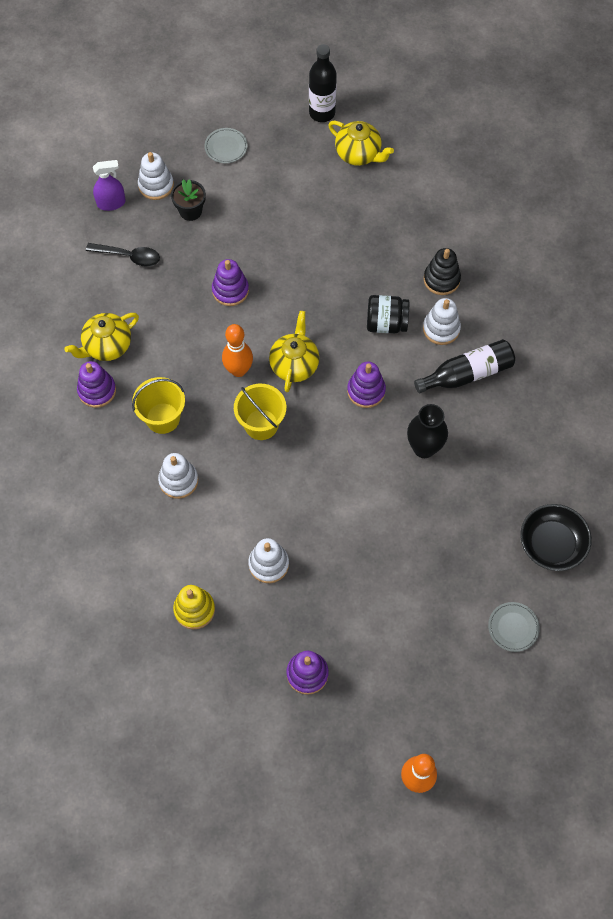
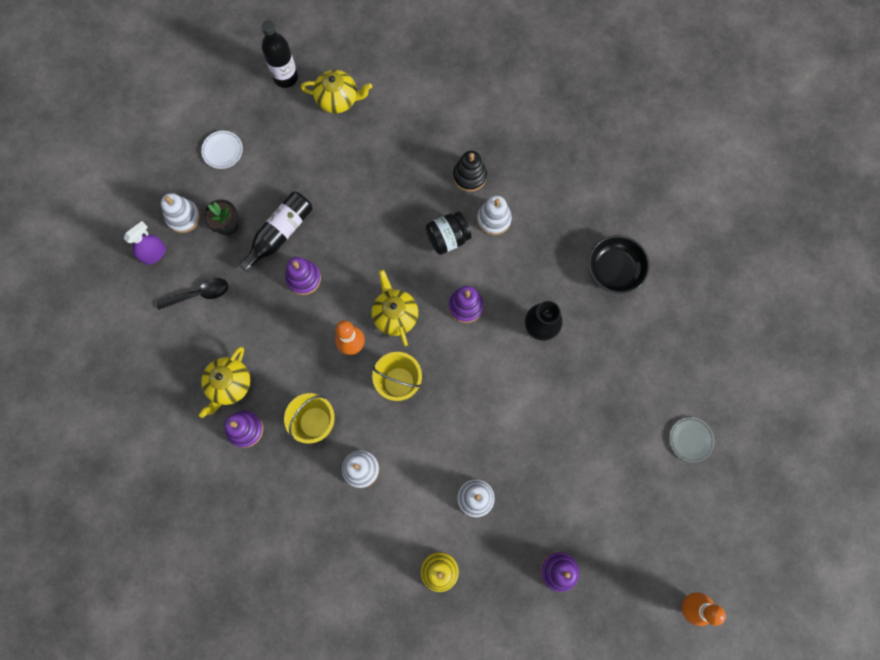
camera: 30 degrees left, 10 degrees up
(226, 147) = (222, 151): grey plate -> white plate
(467, 374) = (536, 247): black bottle -> black bottle (280, 233)
(552, 544) = (680, 354): black bowl -> black bowl (614, 269)

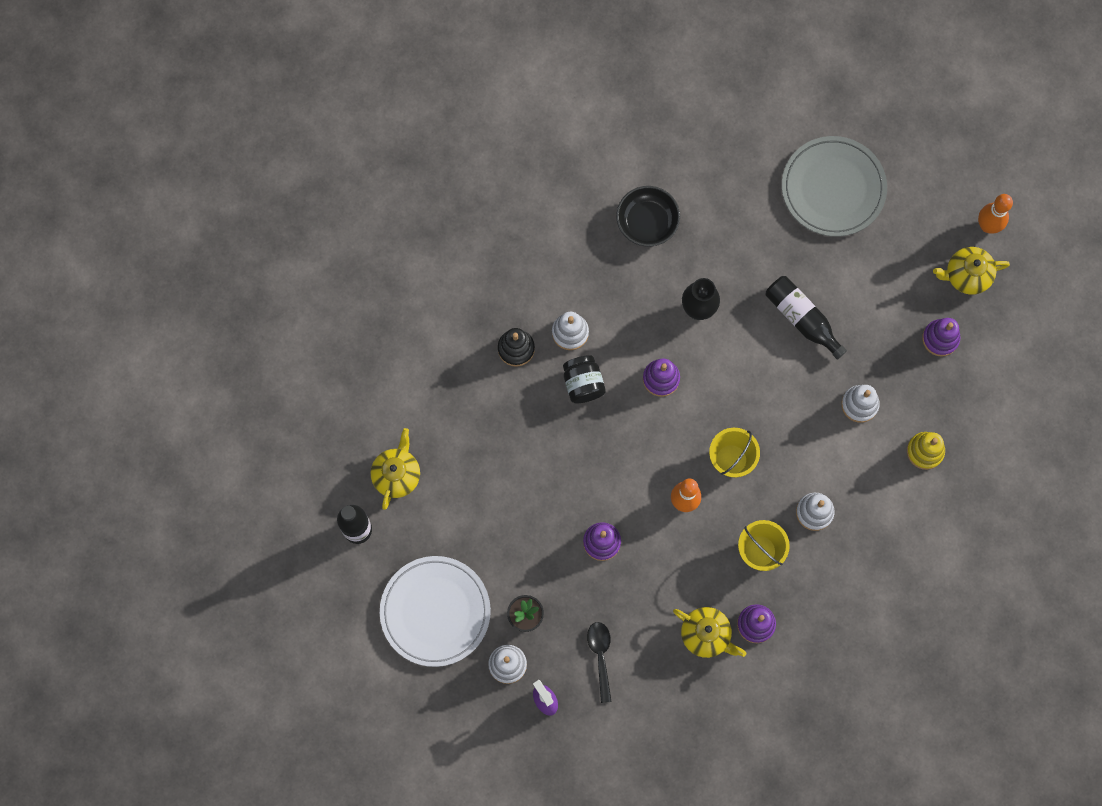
camera: 80 degrees left, 0 degrees up
(222, 151) = (435, 612): white plate -> white plate, size x2.35
(280, 233) = (546, 560): black bottle -> black bottle (802, 319)
(395, 315) = (658, 452): yellow teapot -> yellow teapot (966, 276)
(691, 440) = (833, 188): grey plate -> grey plate, size x2.35

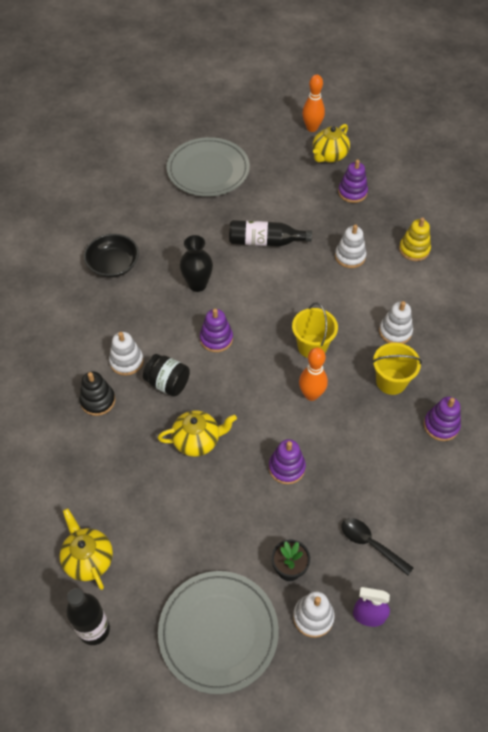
camera: 45 degrees left, 20 degrees down
(435, 612) = (218, 632): white plate -> grey plate
(706, 635) = (420, 462): yellow teapot -> yellow teapot (197, 441)

